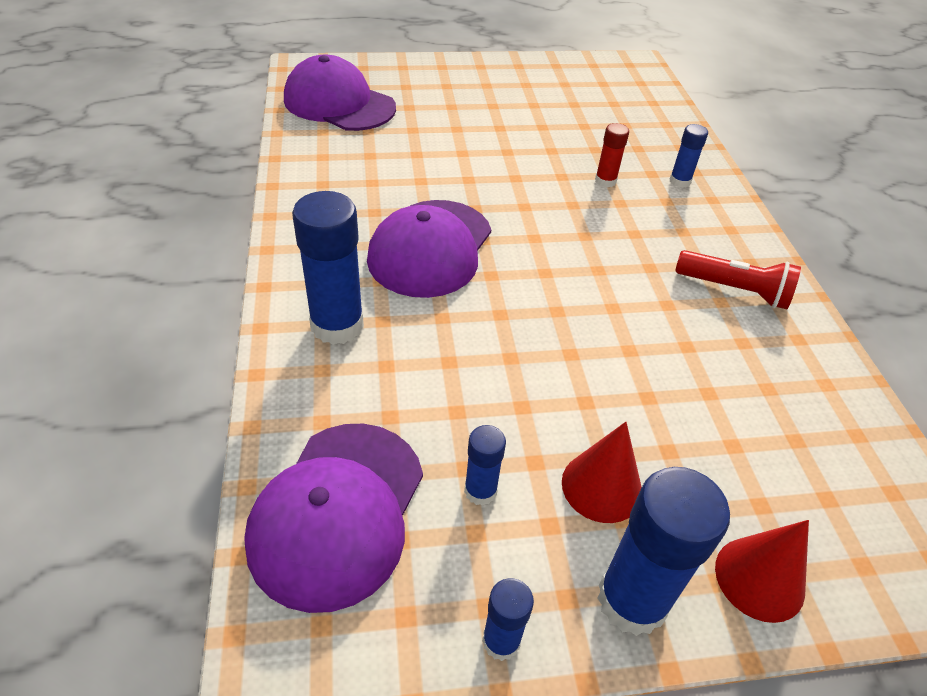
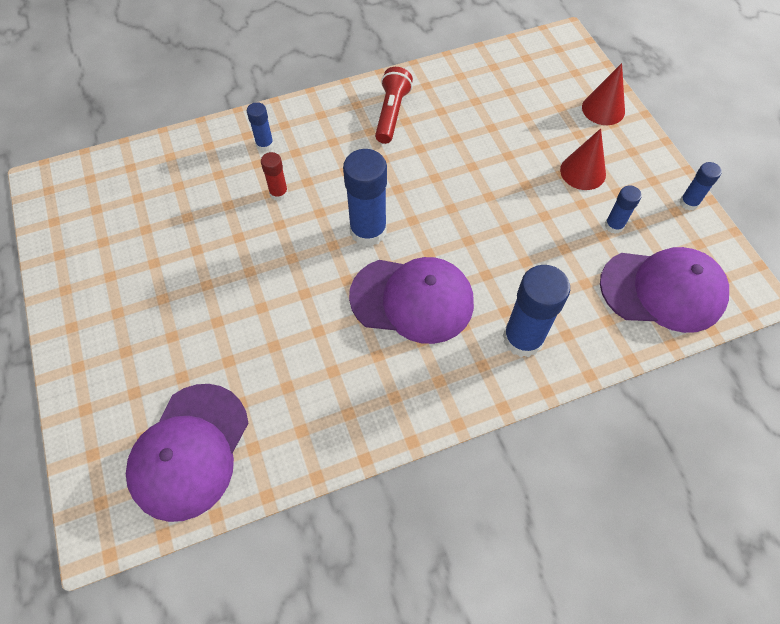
camera: 100 degrees left, 15 degrees up
(632, 600) = (640, 155): blue glue stick -> blue glue stick (368, 231)

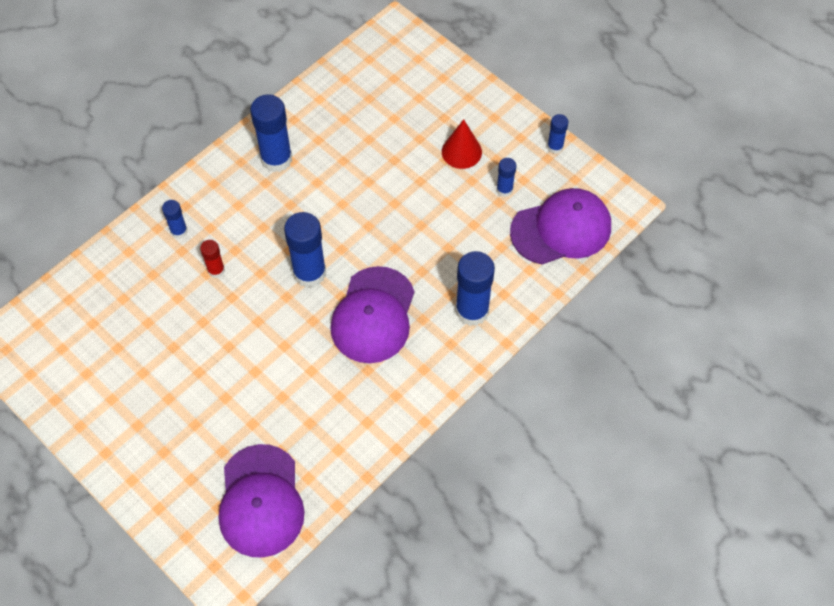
camera: 25 degrees left, 0 degrees up
(391, 114) = (276, 159): red flashlight -> blue glue stick
(412, 300) = (373, 315): purple cap -> purple cap turned 120 degrees clockwise
(603, 109) = (455, 86): red cone -> none

